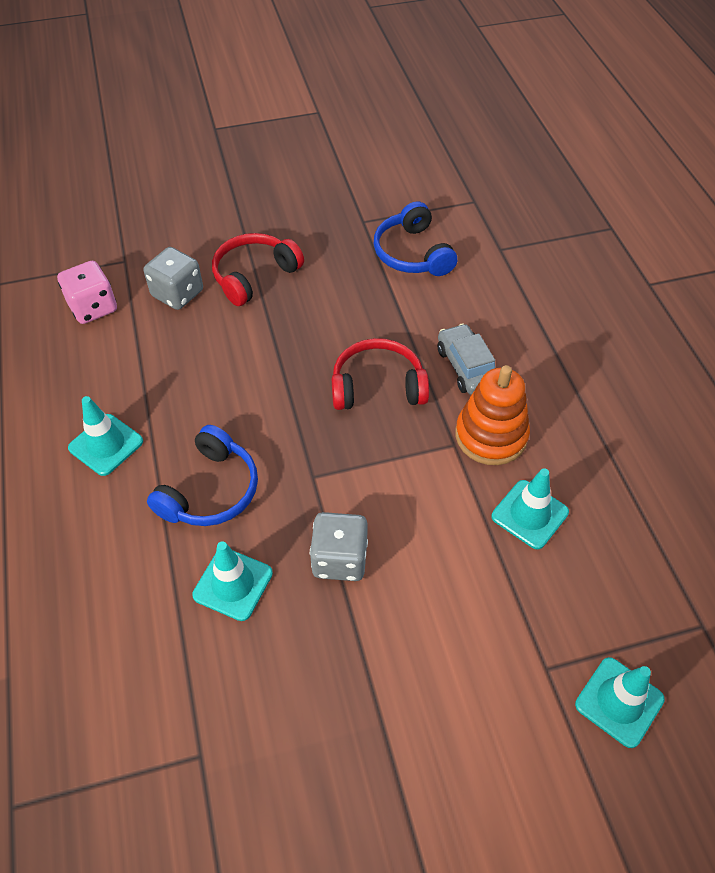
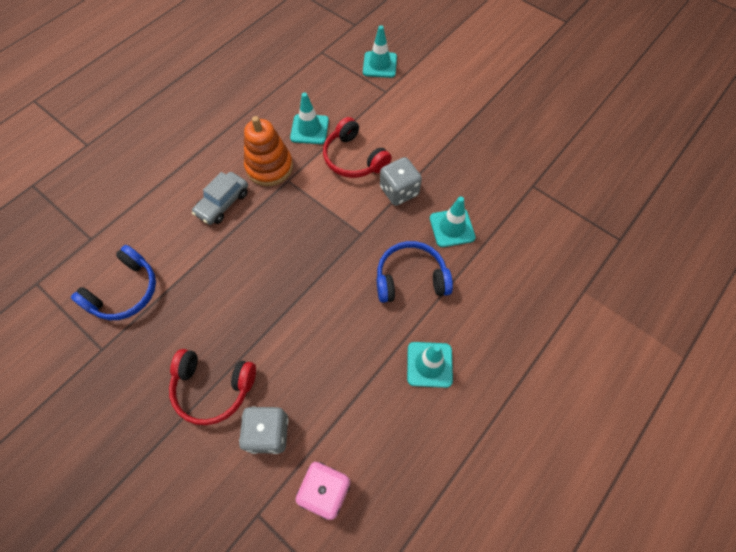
camera: 125 degrees left, 10 degrees up
(377, 386) = (270, 240): red headphones -> red headphones (353, 158)

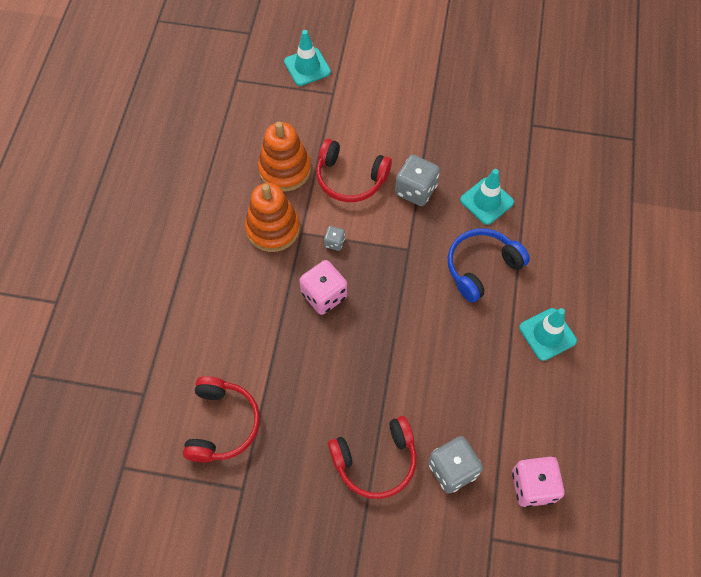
camera: 30 degrees left, 0 degrees up
(125, 291) = (222, 424): blue headphones -> red headphones
(223, 203) = (253, 288): grey car -> none
(270, 235) = (324, 295): none -> pink dice
(307, 200) = (334, 242): none -> grey dice
(309, 129) = (285, 170): turquoise traffic cone -> orange stacking toy

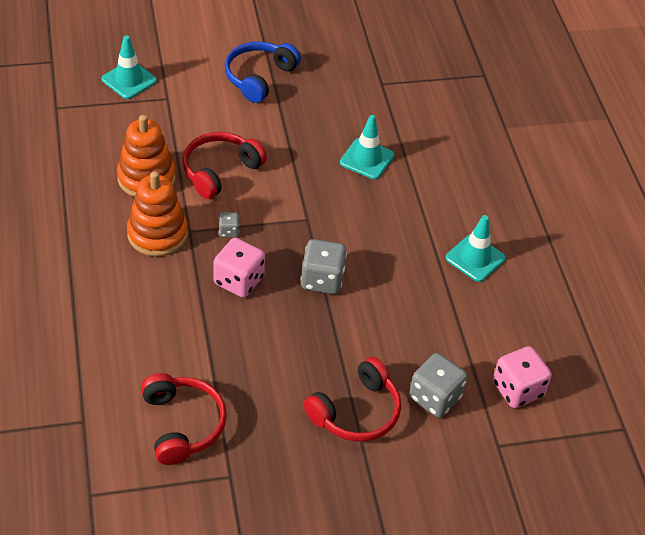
camera: 25 degrees left, 15 degrees down
(350, 179) = (219, 170): red headphones -> red headphones turned 135 degrees clockwise
(415, 190) = (291, 165): grey dice -> grey dice (322, 280)
(481, 267) = (386, 217): blue headphones -> blue headphones (259, 77)

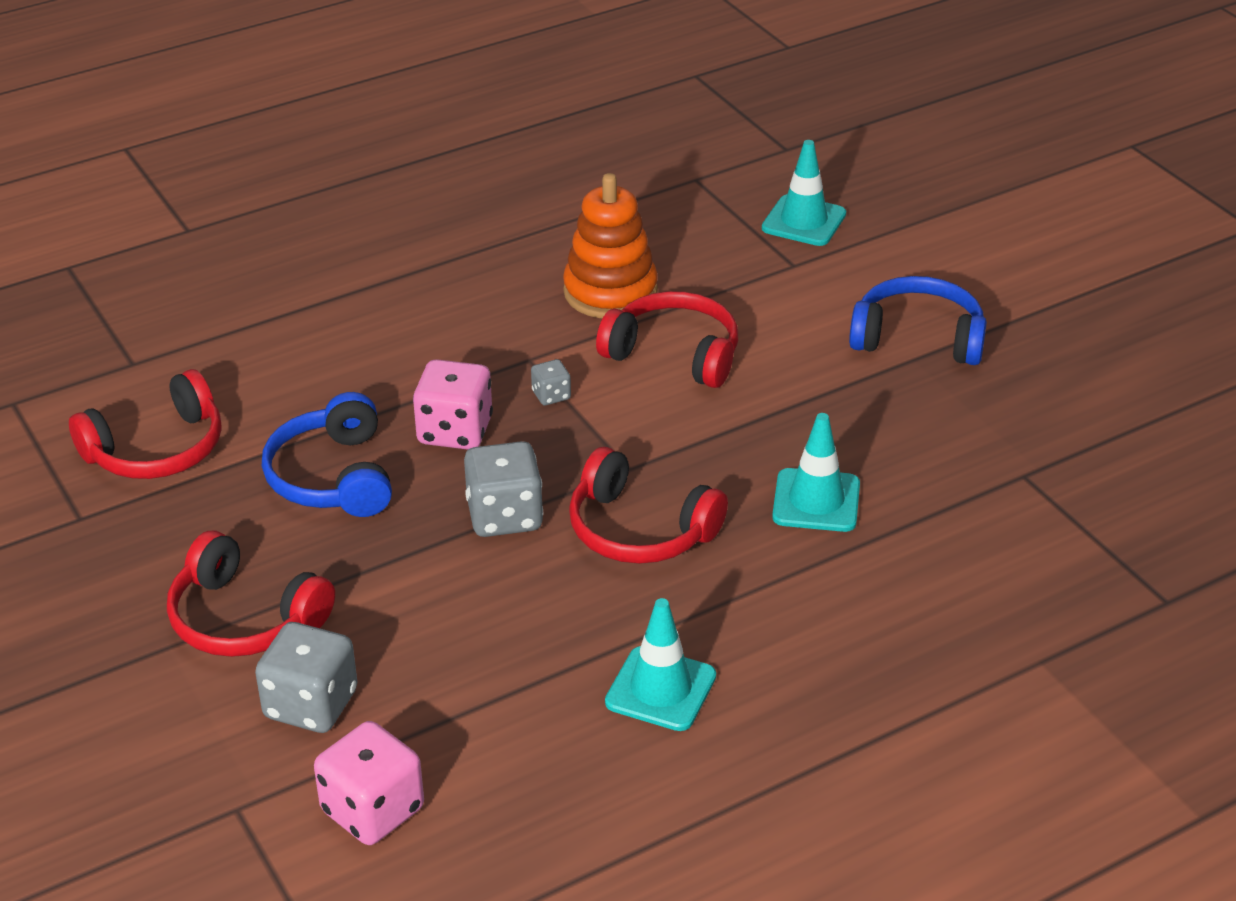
camera: 75 degrees right, 10 degrees down
(157, 234) = (504, 332): orange stacking toy -> none
(252, 345) = (332, 477): none -> blue headphones
(358, 230) = (639, 530): none -> red headphones

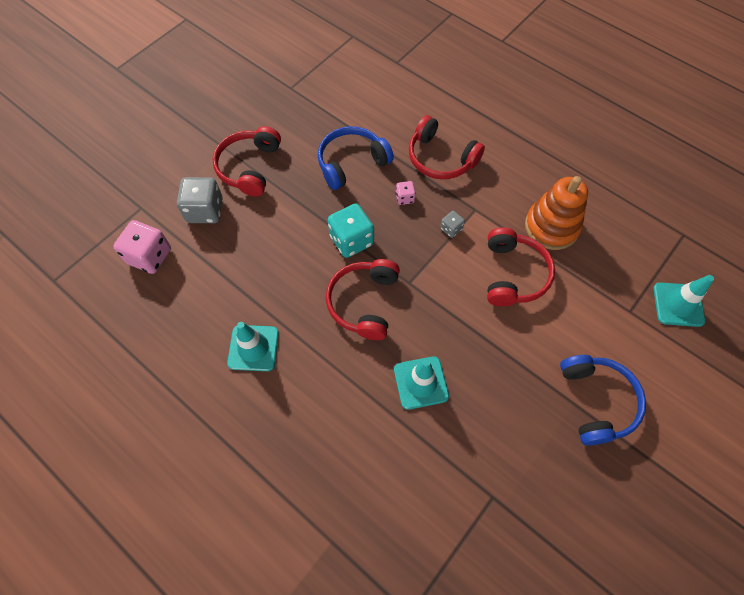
camera: 70 degrees right, 25 degrees up
(157, 449) = (343, 94): red headphones -> red headphones (440, 158)
(455, 431) = (404, 198): pink dice -> pink dice, size x0.50
(504, 516) = (351, 240): grey dice -> turquoise dice

